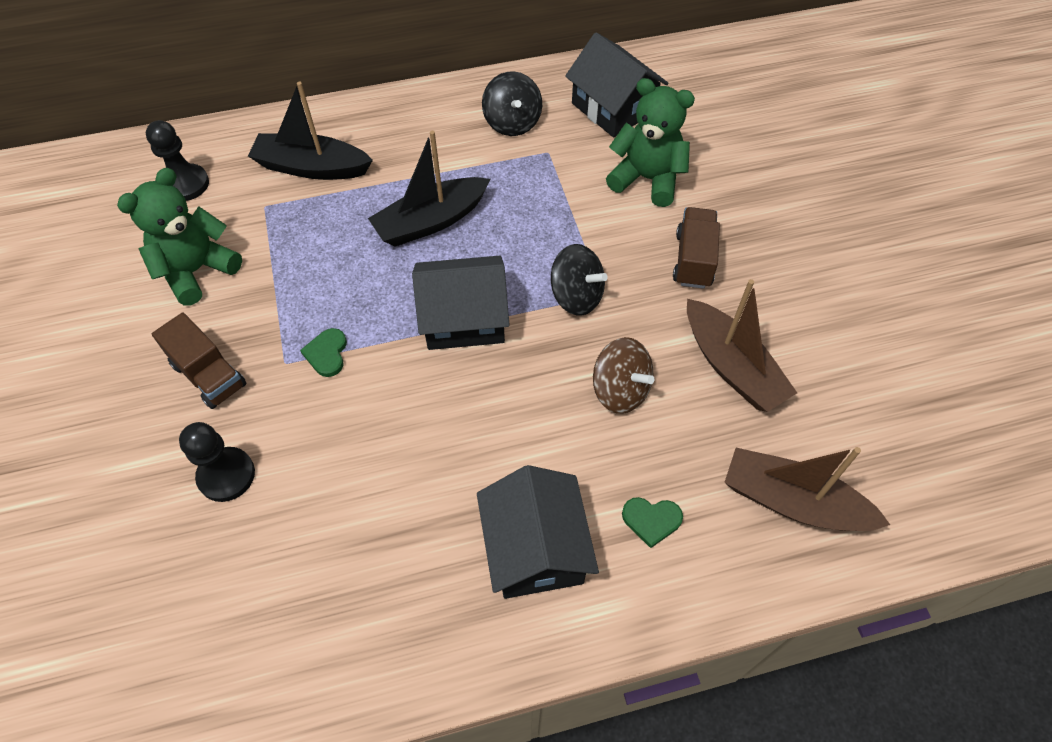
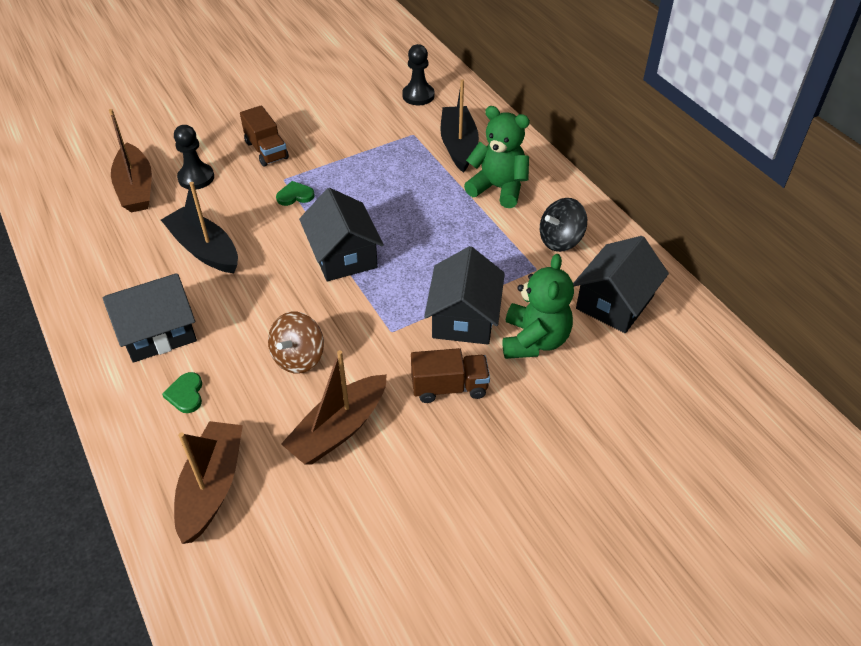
camera: 75 degrees right, 10 degrees down
(197, 271) = (346, 121): green teddy bear -> green teddy bear (498, 188)
(209, 375) = (266, 150): brown truck -> brown truck turned 60 degrees counterclockwise
(209, 566) = (136, 188): none -> brown boat
(431, 221) = (430, 217): black boat -> black boat (204, 249)
(576, 296) = (384, 315): black spinning top -> none
(600, 226) = (464, 318): none -> black house

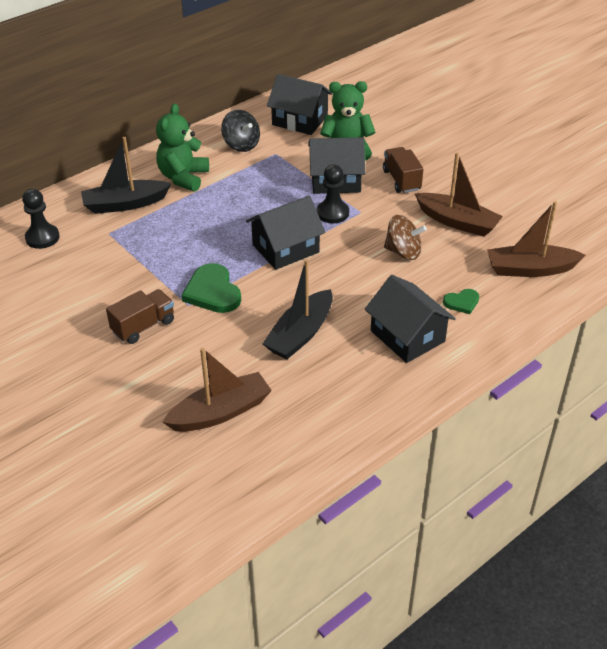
camera: 100 degrees left, 5 degrees down
(196, 178) = (196, 368): black pawn -> black pawn (332, 213)
(295, 195) = (212, 292): green heart -> green heart, size x1.82

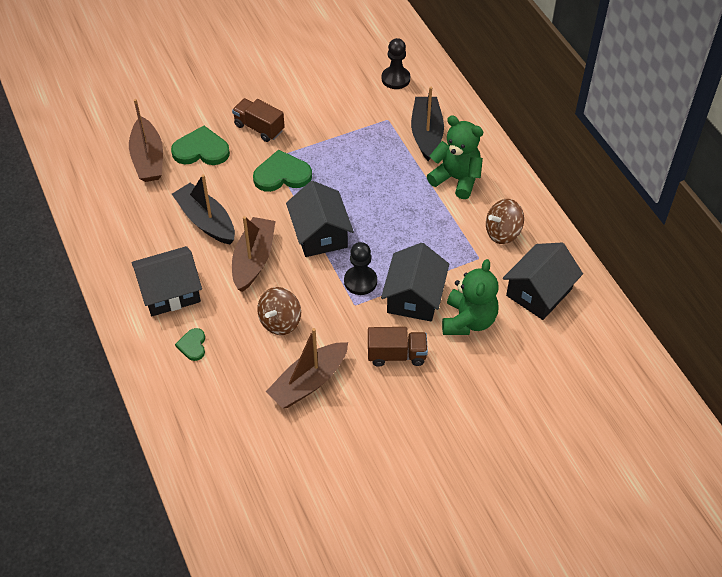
camera: 105 degrees right, 10 degrees up
(143, 326) = (259, 128): brown truck -> brown truck turned 150 degrees clockwise
(192, 367) = (201, 150): none -> green heart
(241, 145) = (502, 232): black spinning top -> brown spinning top
(530, 269) = (212, 419): brown boat -> brown boat (253, 260)

